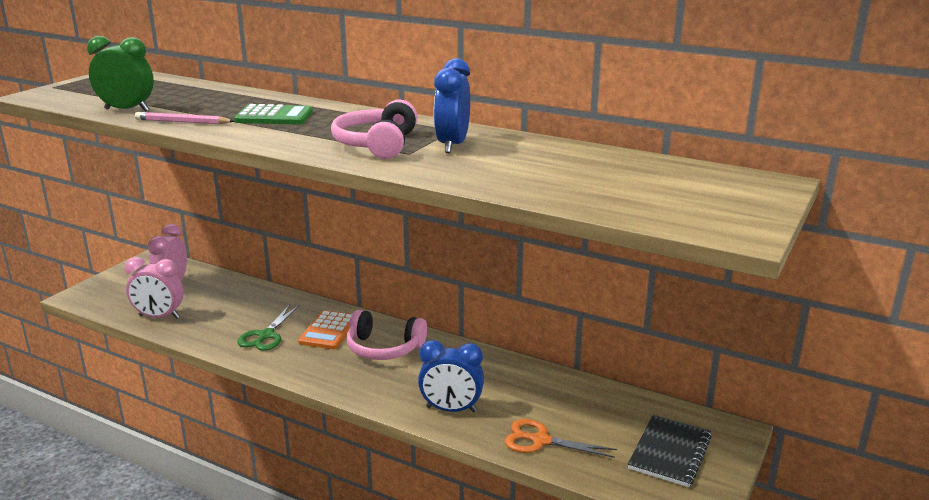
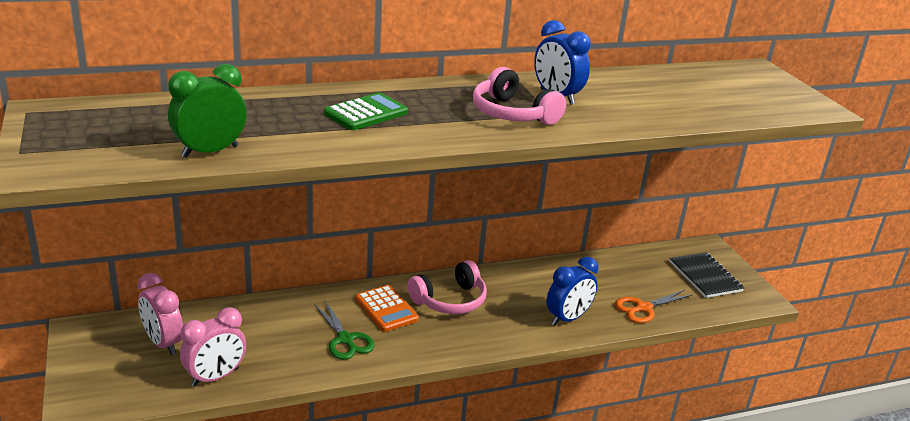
camera: 50 degrees left, 5 degrees up
(182, 122) = (306, 145): pink pencil -> none

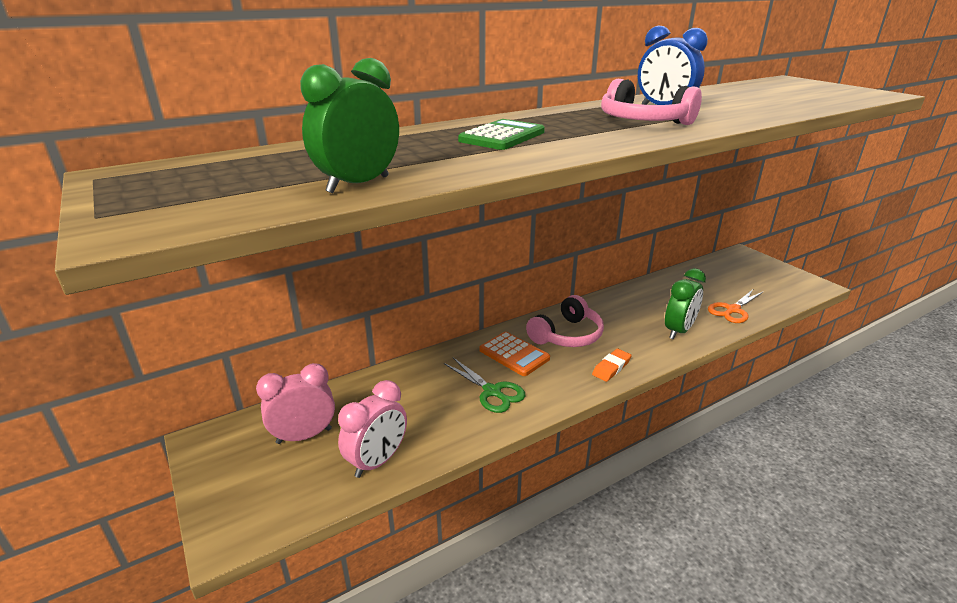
camera: 10 degrees left, 0 degrees up
(163, 343) = (304, 436): pink clock -> pink clock turned 120 degrees clockwise
(472, 340) = (611, 368): none -> orange eraser
(567, 318) = (679, 331): blue clock -> green clock
(705, 276) = (759, 276): black notebook -> none

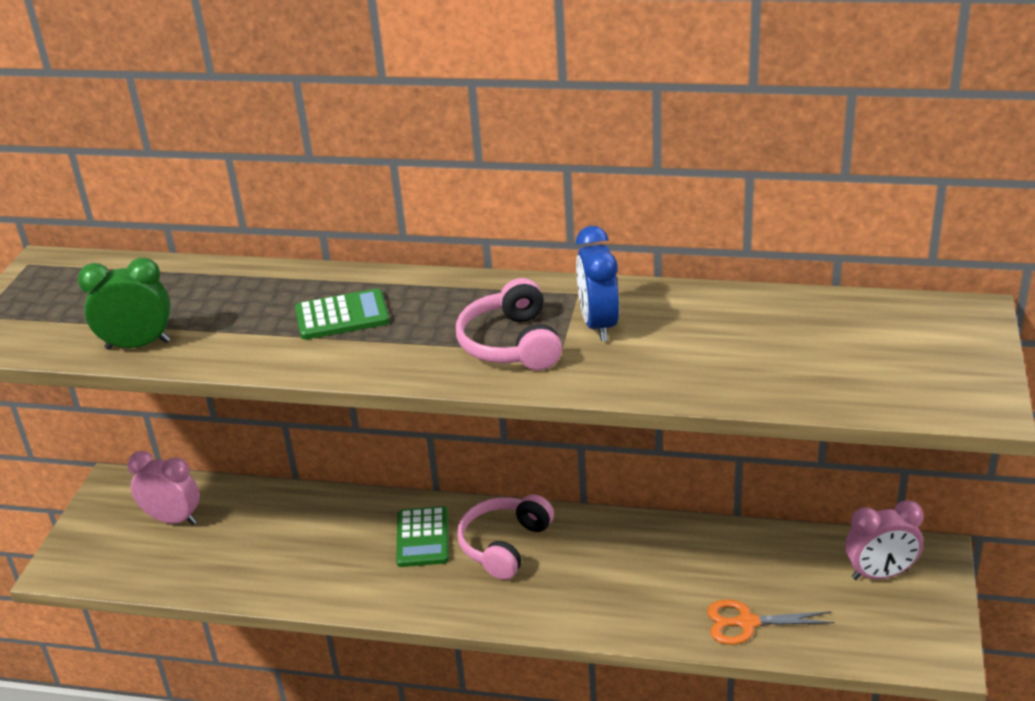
camera: 45 degrees right, 5 degrees up
(377, 461) = (193, 573): pink clock -> pink clock (880, 574)
(492, 392) = (349, 565): green scissors -> none
(514, 354) = (422, 537): orange calculator -> green calculator
(567, 335) = (504, 545): pink headphones -> pink headphones turned 120 degrees clockwise
(611, 368) = (488, 607): orange eraser -> none
(679, 331) = (630, 609): green clock -> none

